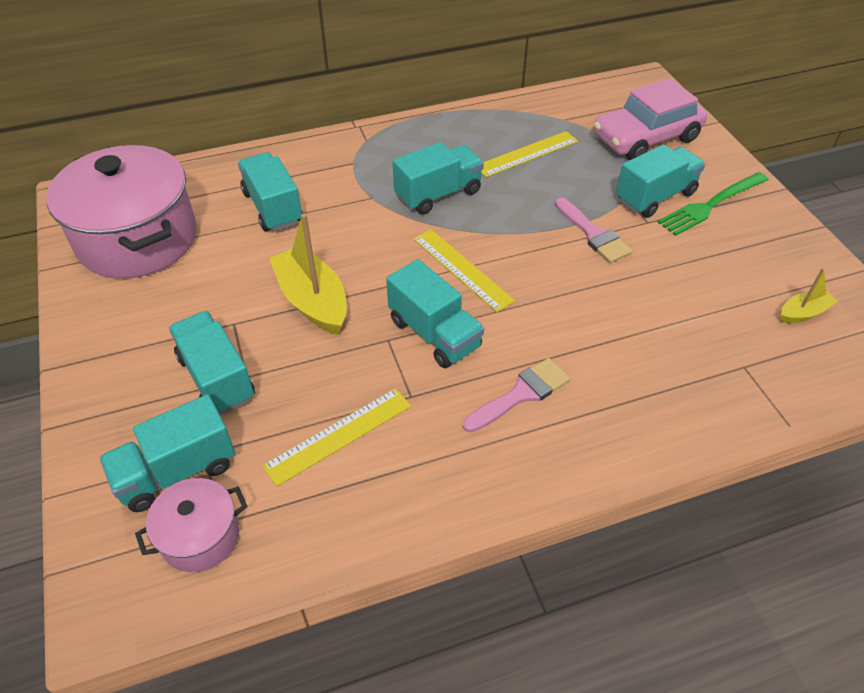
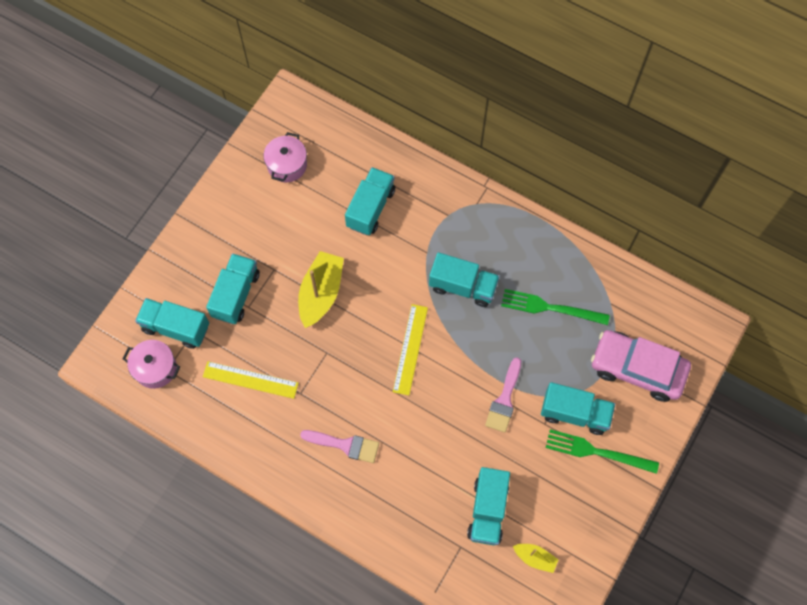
camera: 50 degrees right, 20 degrees up
(137, 239) = (287, 165): pink pot -> pink pot, size x0.48
(434, 334) = (350, 372): turquoise truck -> turquoise truck (487, 510)
(527, 154) = (550, 308): yellow ruler -> green fork

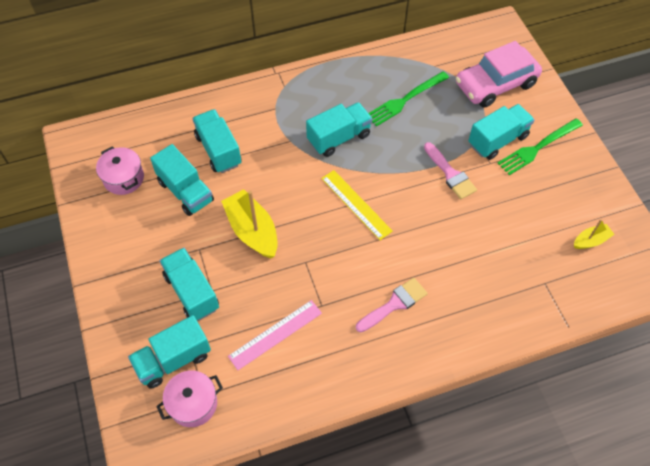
camera: 50 degrees left, 10 degrees down
(250, 380) = (275, 334): yellow ruler -> pink ruler
(487, 510) = (529, 244): turquoise truck -> turquoise truck (185, 191)

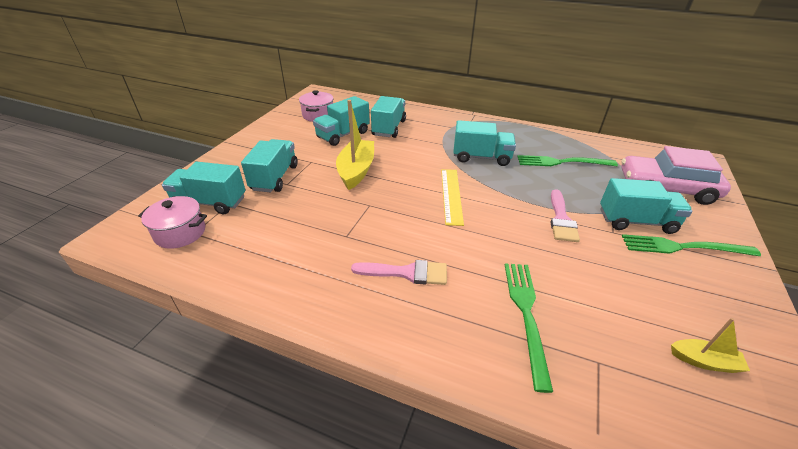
camera: 40 degrees right, 20 degrees down
(185, 191) = (343, 135): turquoise truck -> turquoise truck turned 45 degrees clockwise
(275, 334) = (289, 231): pink ruler -> none
(488, 279) = (526, 314): none -> green fork

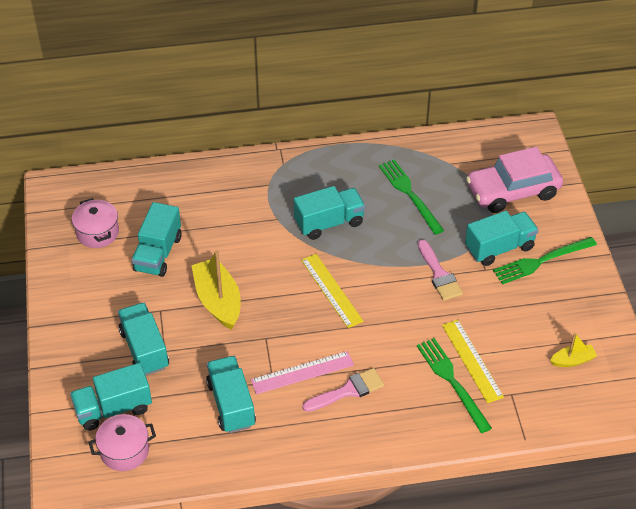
camera: 30 degrees left, 10 degrees up
(377, 240) = (302, 372): none -> pink ruler
(389, 128) = (200, 218): turquoise truck -> turquoise truck (231, 404)
(561, 303) = (472, 360): none -> yellow ruler
(562, 162) = (409, 194): green fork -> green fork turned 90 degrees clockwise

